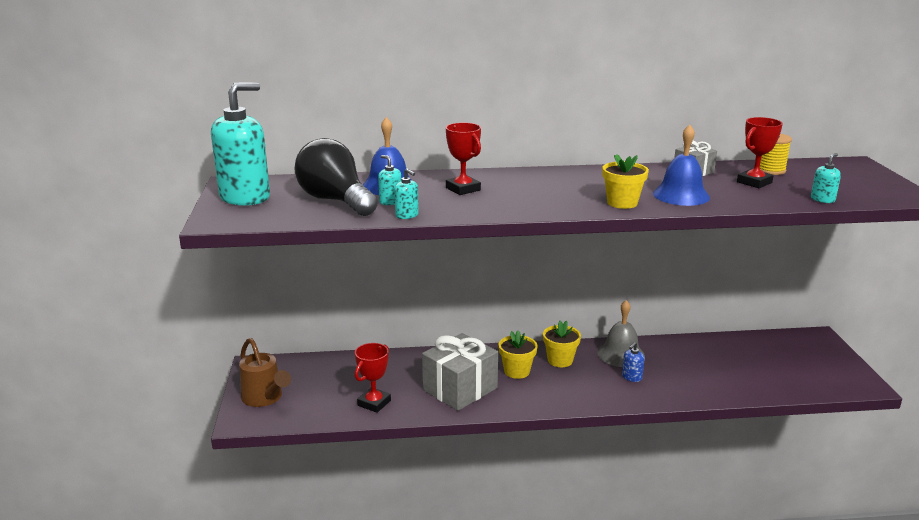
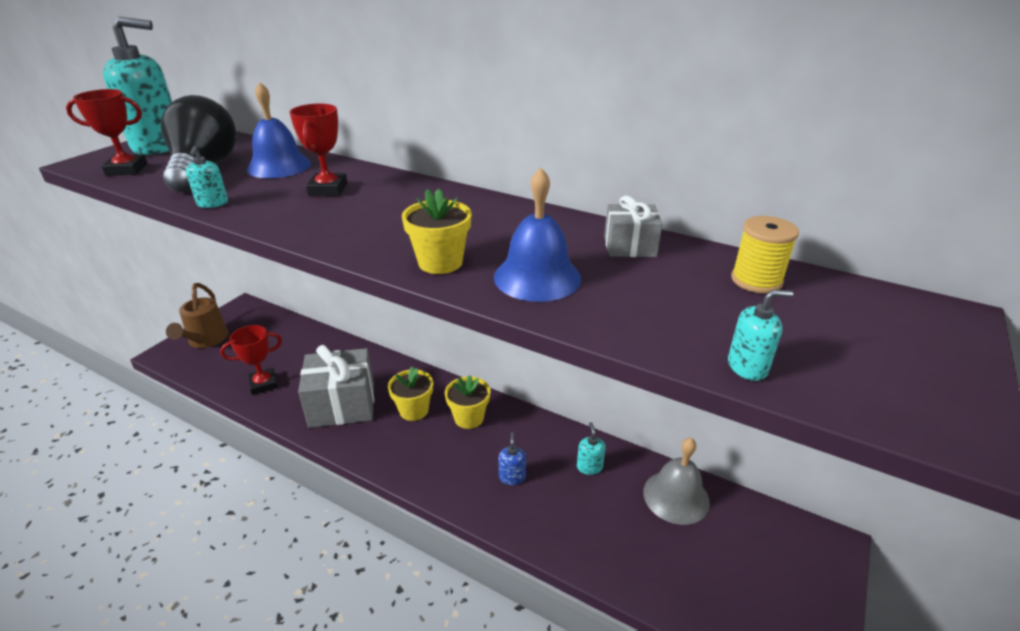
camera: 35 degrees right, 10 degrees up
(390, 202) = (238, 183): turquoise soap dispenser -> turquoise soap dispenser (589, 467)
(621, 354) = (538, 441): grey bell -> grey bell (676, 496)
(631, 377) = (512, 477): blue soap dispenser -> blue soap dispenser turned 105 degrees clockwise
(754, 182) = (688, 292): red trophy -> red trophy (127, 169)

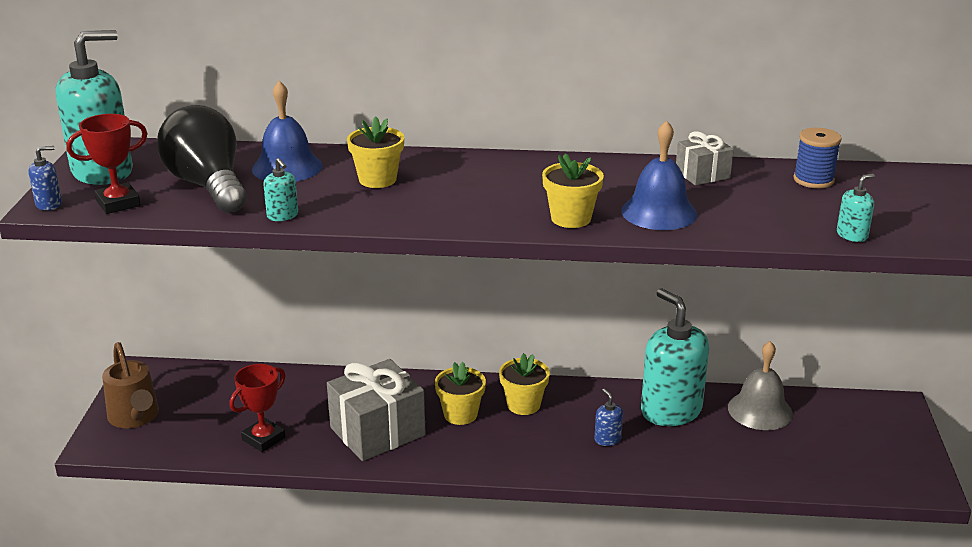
camera: 25 degrees left, 5 degrees down
(87, 161) = (49, 204): none -> blue soap dispenser
(328, 189) = (377, 179): red trophy -> yellow flower pot
(589, 467) = (670, 410): turquoise soap dispenser -> turquoise soap dispenser, size x2.43
(756, 280) = (813, 180): yellow spool -> blue spool

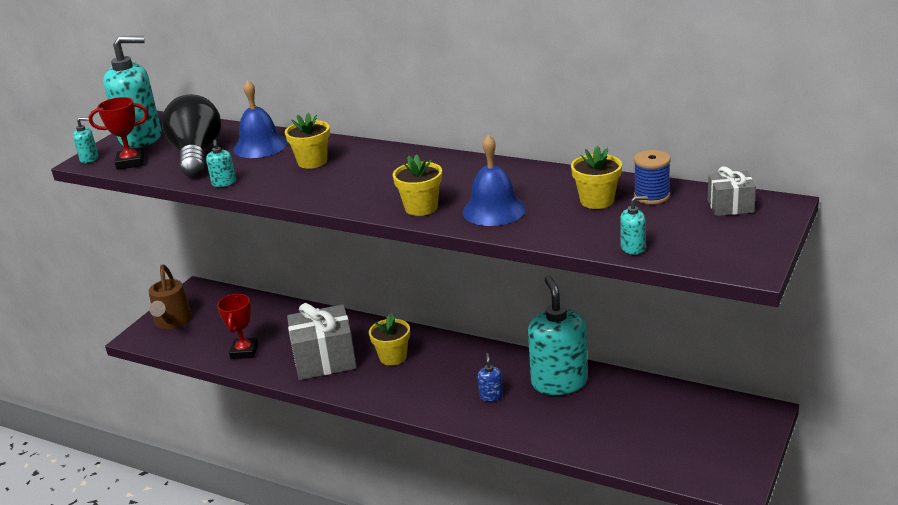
camera: 25 degrees right, 0 degrees up
(49, 204) = (89, 159): blue soap dispenser -> turquoise soap dispenser
(263, 439) = (244, 351): red trophy -> red trophy turned 60 degrees counterclockwise
(523, 405) = (445, 358): yellow flower pot -> yellow flower pot (597, 201)
(702, 174) = (561, 182): grey gift -> grey gift (730, 206)
(760, 410) = (635, 395): grey bell -> none

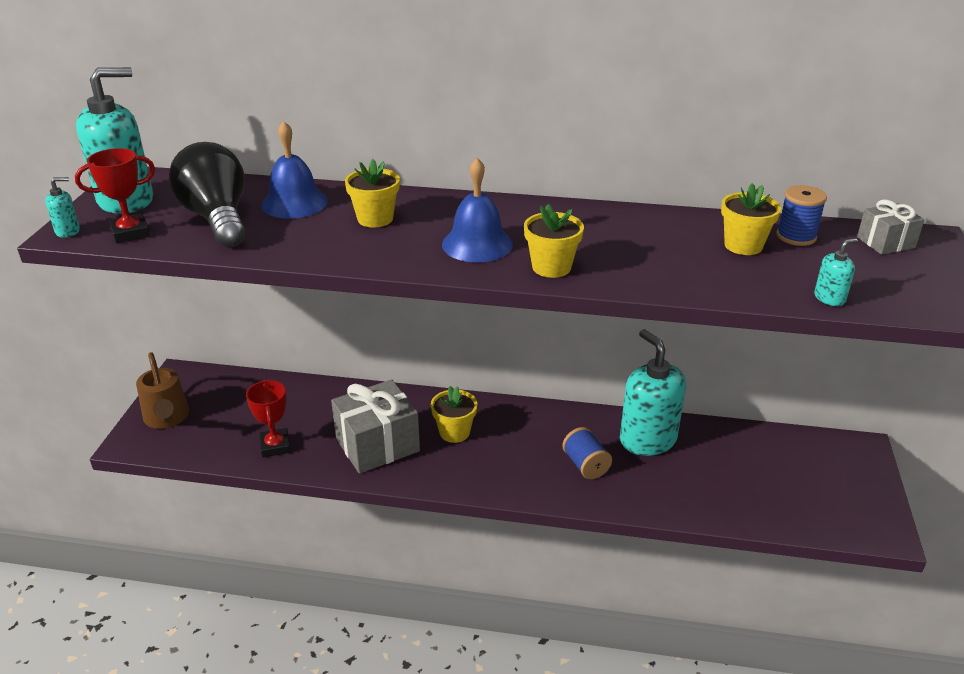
camera: 20 degrees left, 5 degrees up
(224, 183) = (278, 252): turquoise soap dispenser -> none
(491, 396) = (585, 465): blue soap dispenser -> blue spool
(494, 210) = (638, 264): blue bell -> blue bell (477, 244)

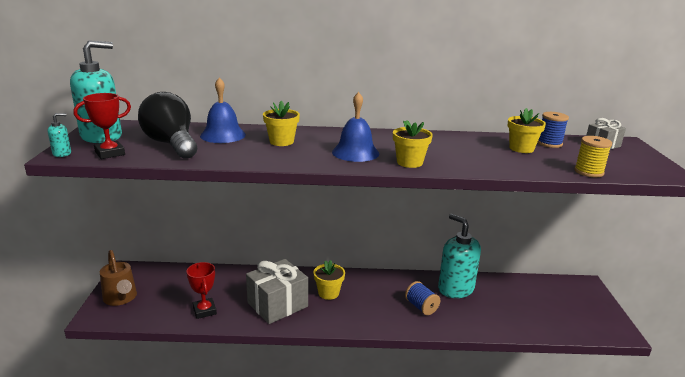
camera: 10 degrees left, 10 degrees down
(829, 298) = (588, 172): turquoise soap dispenser -> yellow spool

